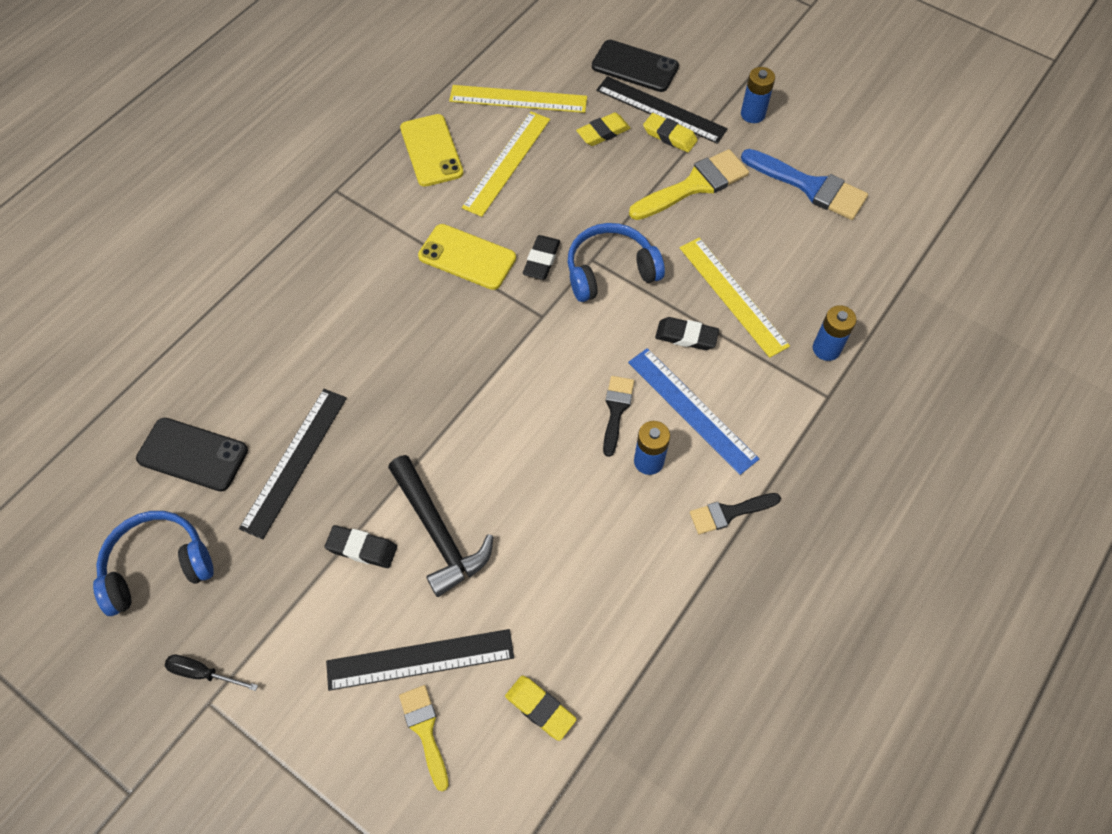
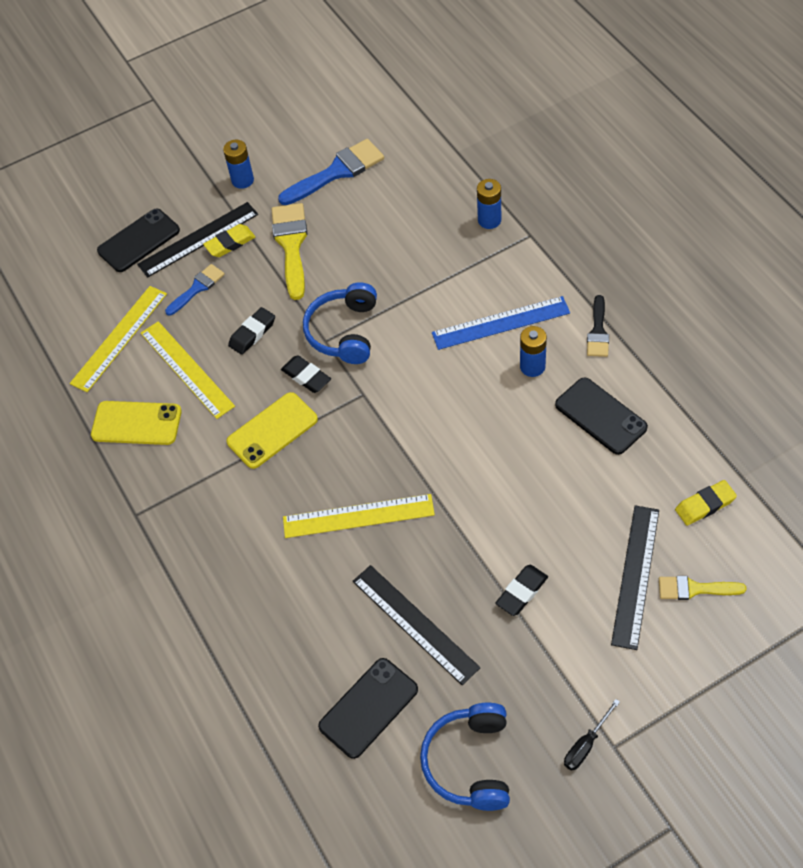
camera: 60 degrees left, 5 degrees down
(439, 533) = (531, 531): black hammer -> none
(603, 132) = (197, 288): yellow eraser -> blue brush
(614, 554) = (600, 416): none -> black phone
(616, 410) = (477, 372): black brush -> none
(686, 336) = (433, 303): black eraser -> black eraser (252, 333)
(732, 296) = (412, 259): yellow ruler -> yellow ruler (358, 516)

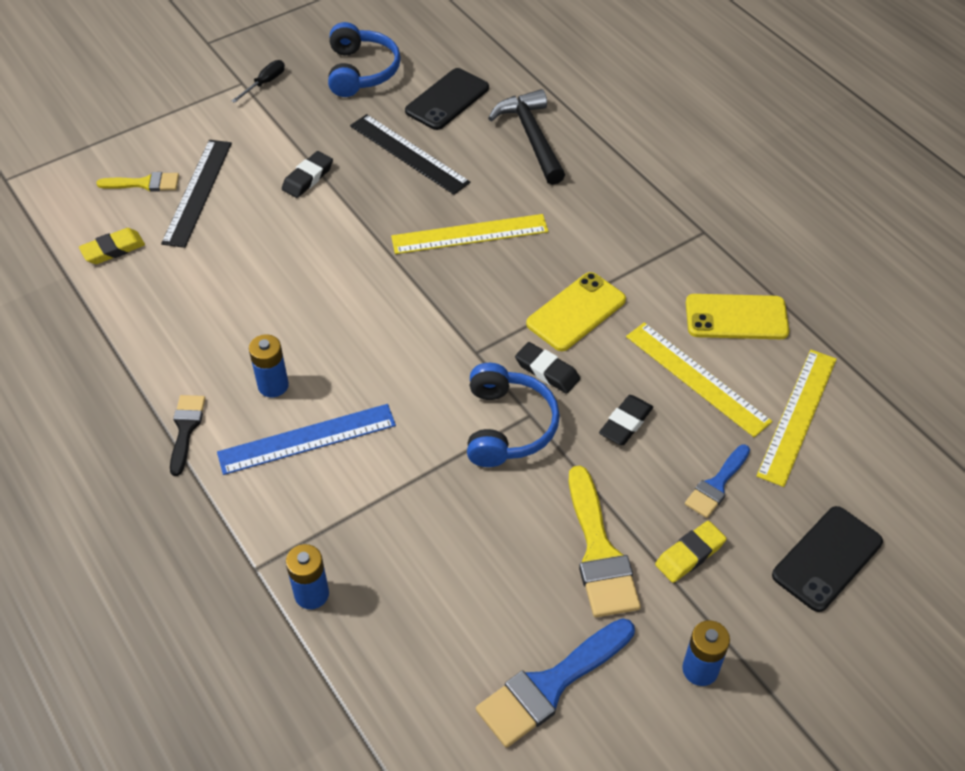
camera: 170 degrees right, 5 degrees down
(198, 239) = (739, 561): black ruler -> none
(280, 645) = (531, 137): none -> black hammer
(600, 416) = (202, 331): black phone -> none

